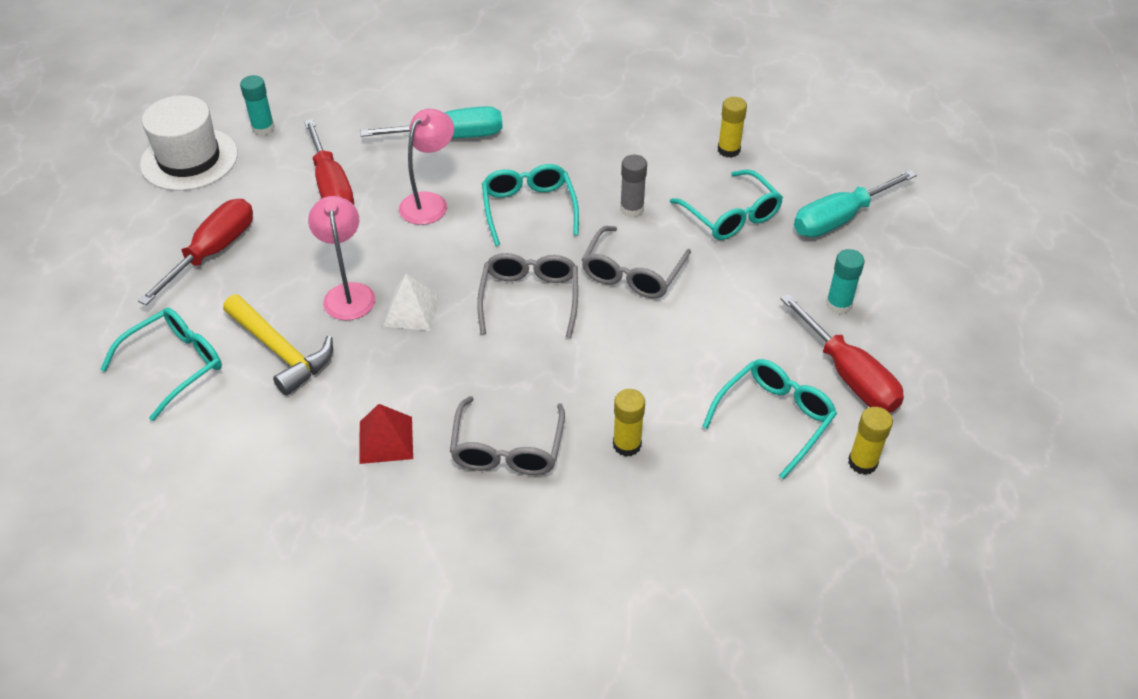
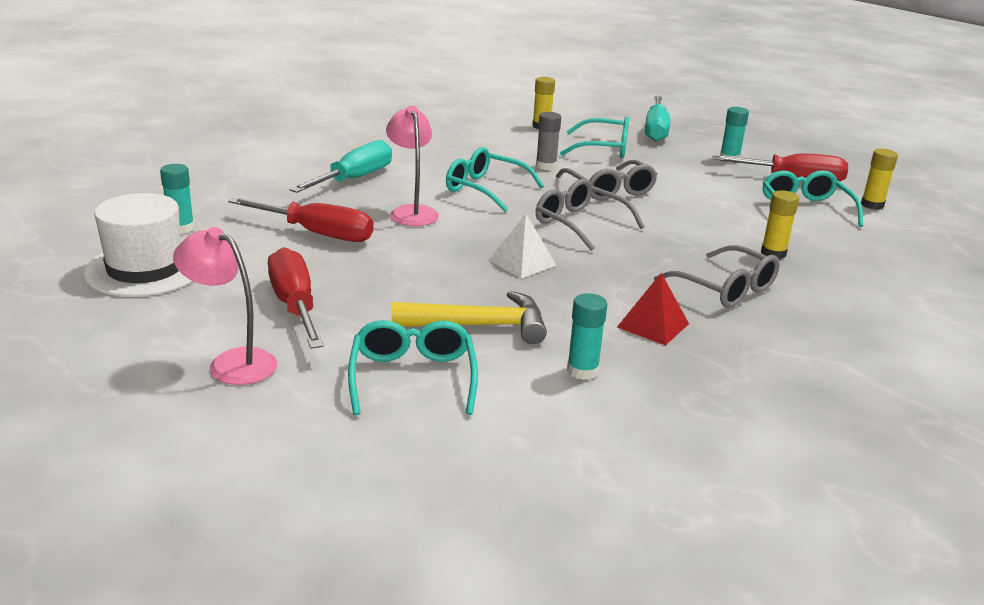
camera: 50 degrees left, 20 degrees down
(270, 440) = (582, 371): none -> turquoise glue stick
(348, 293) = (458, 275): pink lamp -> pink lamp (232, 362)

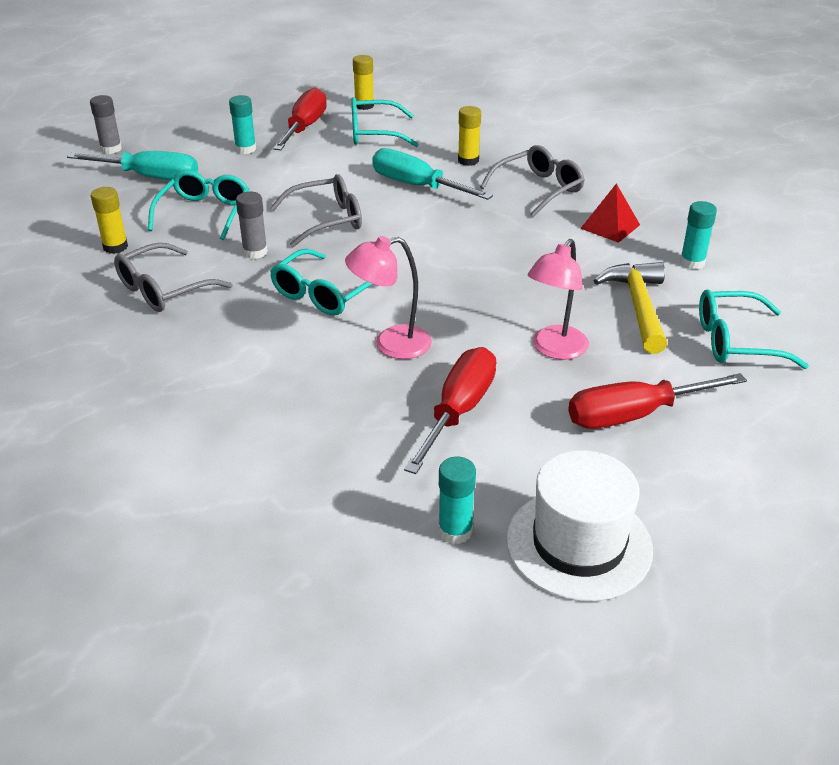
camera: 85 degrees left, 10 degrees up
(232, 362) = (755, 446): pink lamp -> pink lamp (554, 350)
(354, 179) = (287, 391): turquoise screwdriver -> turquoise screwdriver (417, 186)
(522, 262) = (508, 279): white pyramid -> none
(580, 224) = (416, 243): grey glasses -> grey glasses (164, 289)
(697, 117) = (111, 149): none -> grey glue stick

